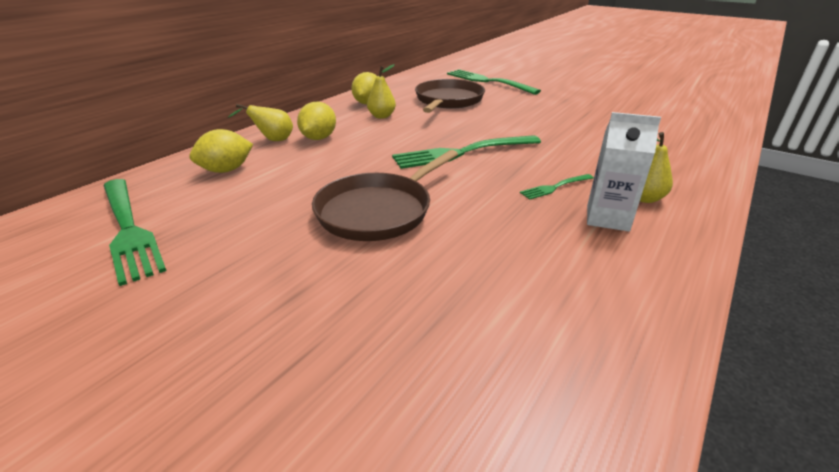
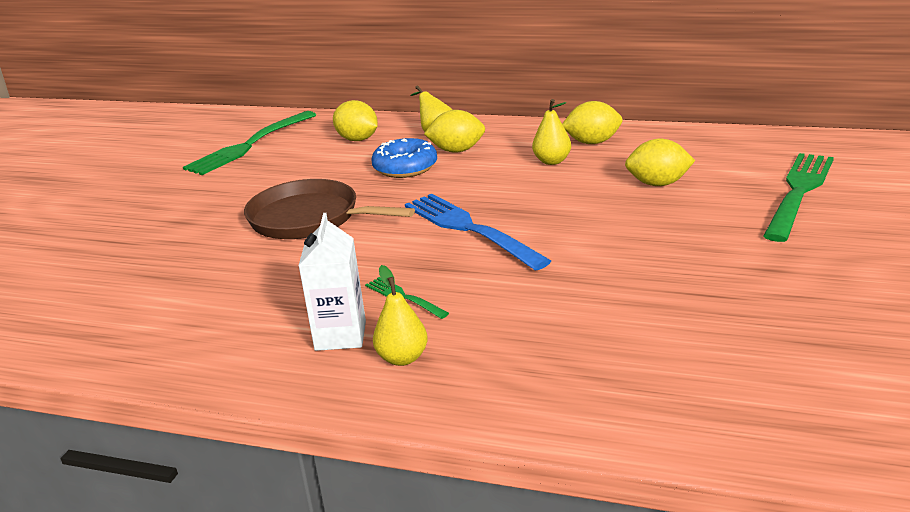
camera: 75 degrees right, 5 degrees down
(323, 159) = (405, 167): none -> blue donut
(448, 100) = (658, 184): brown pan -> yellow lemon
(463, 152) = (470, 229): green fork -> blue fork

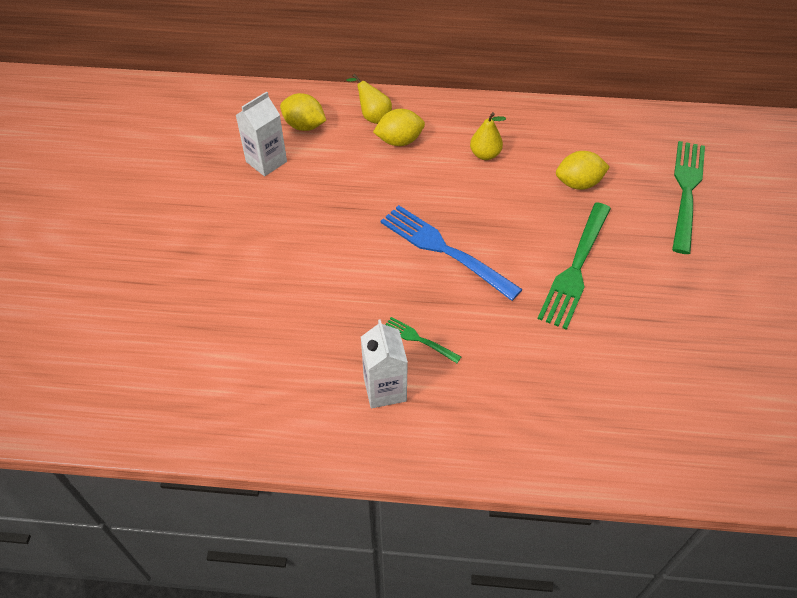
camera: 15 degrees left, 25 degrees up
(249, 145) = (205, 136): green fork -> green fork (575, 268)
(303, 162) = (266, 161): none -> white carton
(309, 218) = (303, 242): brown pan -> none
(402, 358) = (442, 410): yellow pear -> none
(405, 167) = (362, 167): blue donut -> none
(592, 142) = (511, 127): yellow lemon -> none

